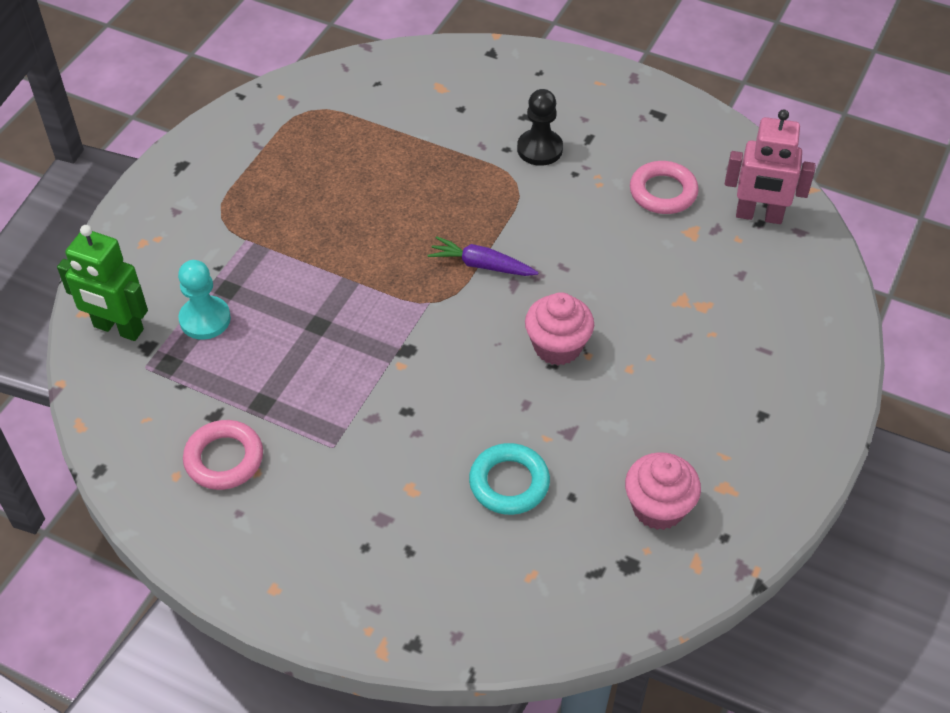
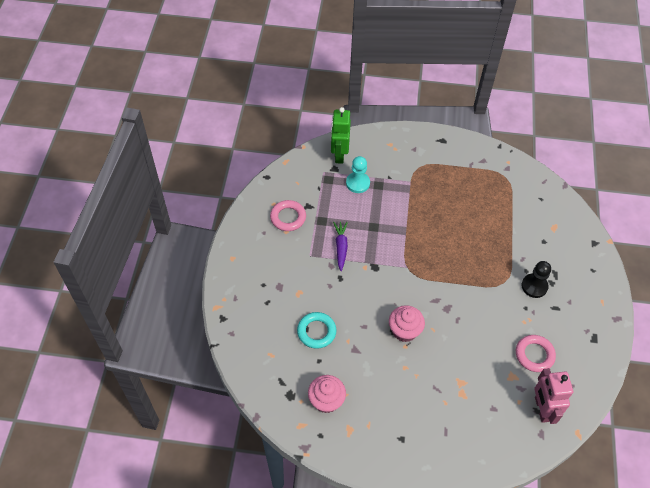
camera: 70 degrees right, 5 degrees up
(481, 265) = (441, 282): purple carrot -> purple carrot (341, 247)

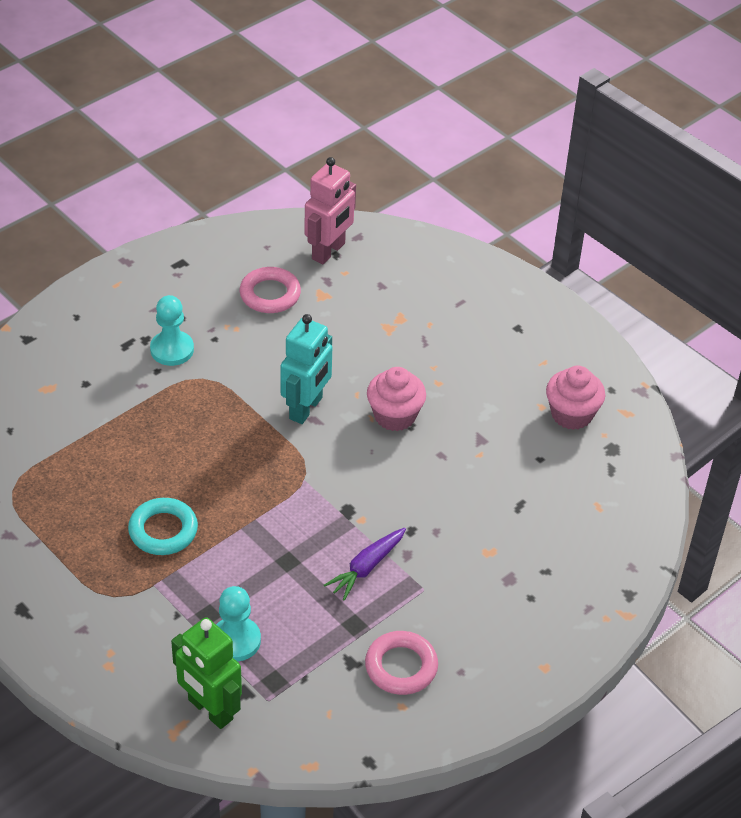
camera: 140 degrees left, 10 degrees down
(316, 332) = (511, 490): turquoise ring -> turquoise ring (163, 530)
(339, 154) = (210, 710): green robot -> green robot turned 90 degrees clockwise
(445, 303) = (306, 408): none -> turquoise robot
(534, 286) = (172, 350): black pawn -> turquoise pawn

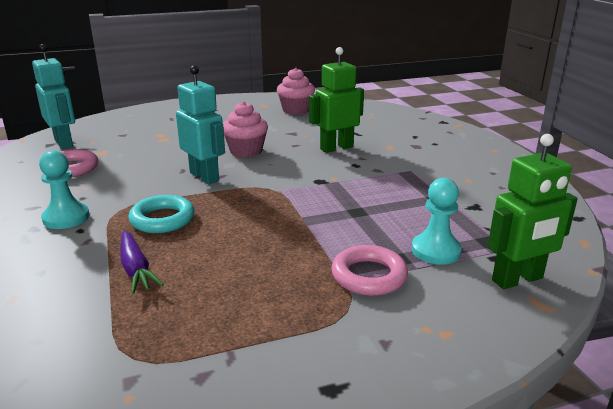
camera: 65 degrees left, 20 degrees down
(163, 530) = (280, 263): turquoise ring -> turquoise ring (162, 219)
(329, 251) = (64, 143): pink robot -> turquoise robot
(366, 567) = (382, 184): purple carrot -> purple carrot (136, 269)
(401, 667) = (484, 190): pink ring -> pink ring (369, 276)
(453, 498) = (336, 148): none -> green robot

